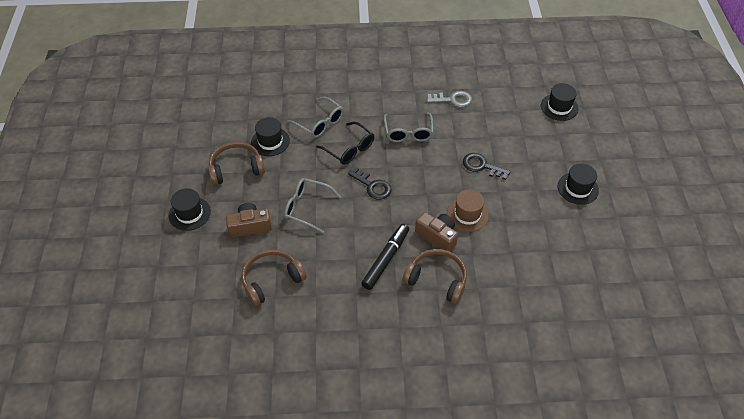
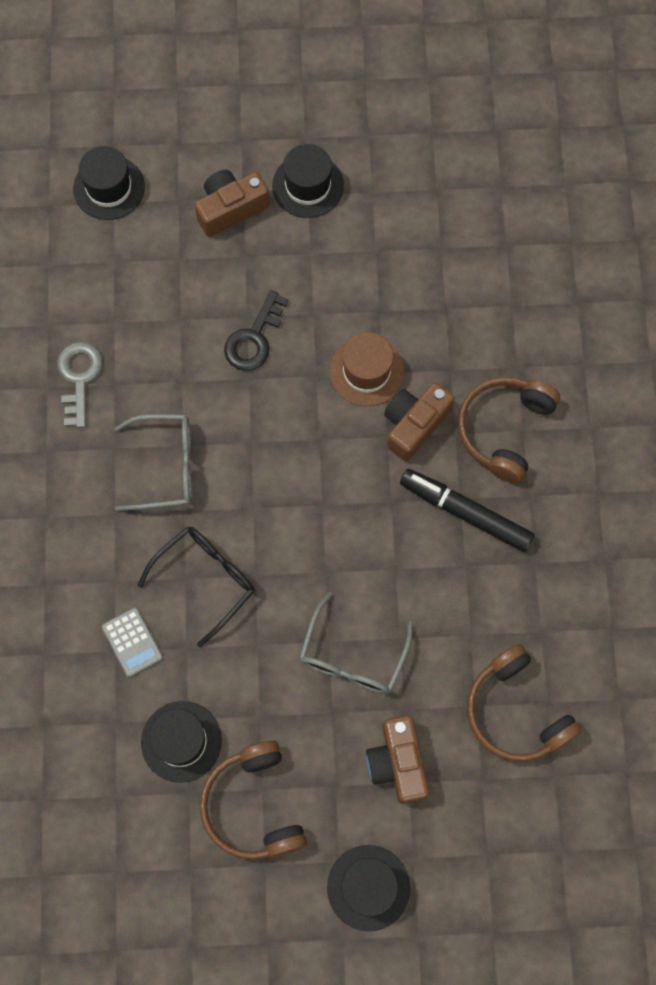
camera: 90 degrees left, 20 degrees up
(319, 123) = (132, 642): grey glasses -> grey calculator
(372, 186) = (301, 535): black key -> none
(556, 155) = (230, 209): none -> brown camera

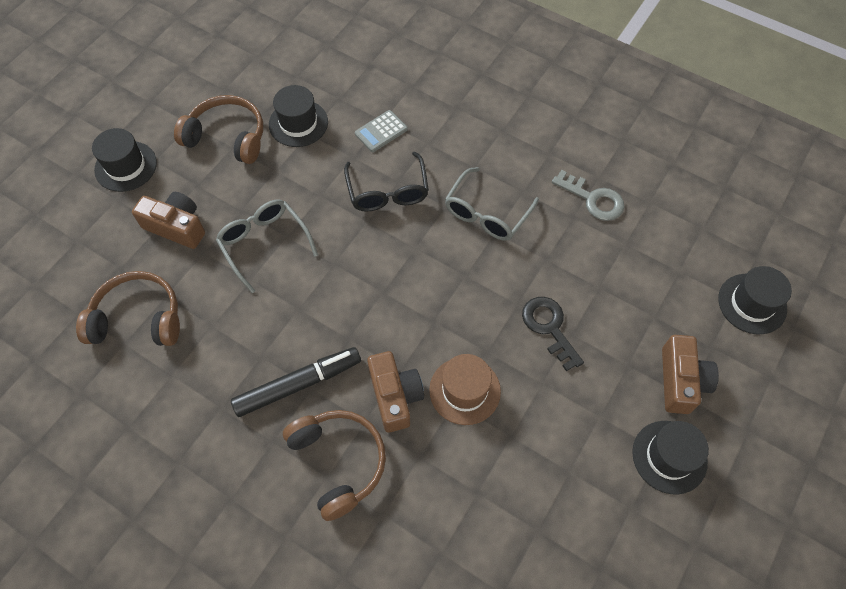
camera: 125 degrees right, 10 degrees down
(132, 642) = (381, 131): grey calculator -> grey calculator turned 45 degrees counterclockwise

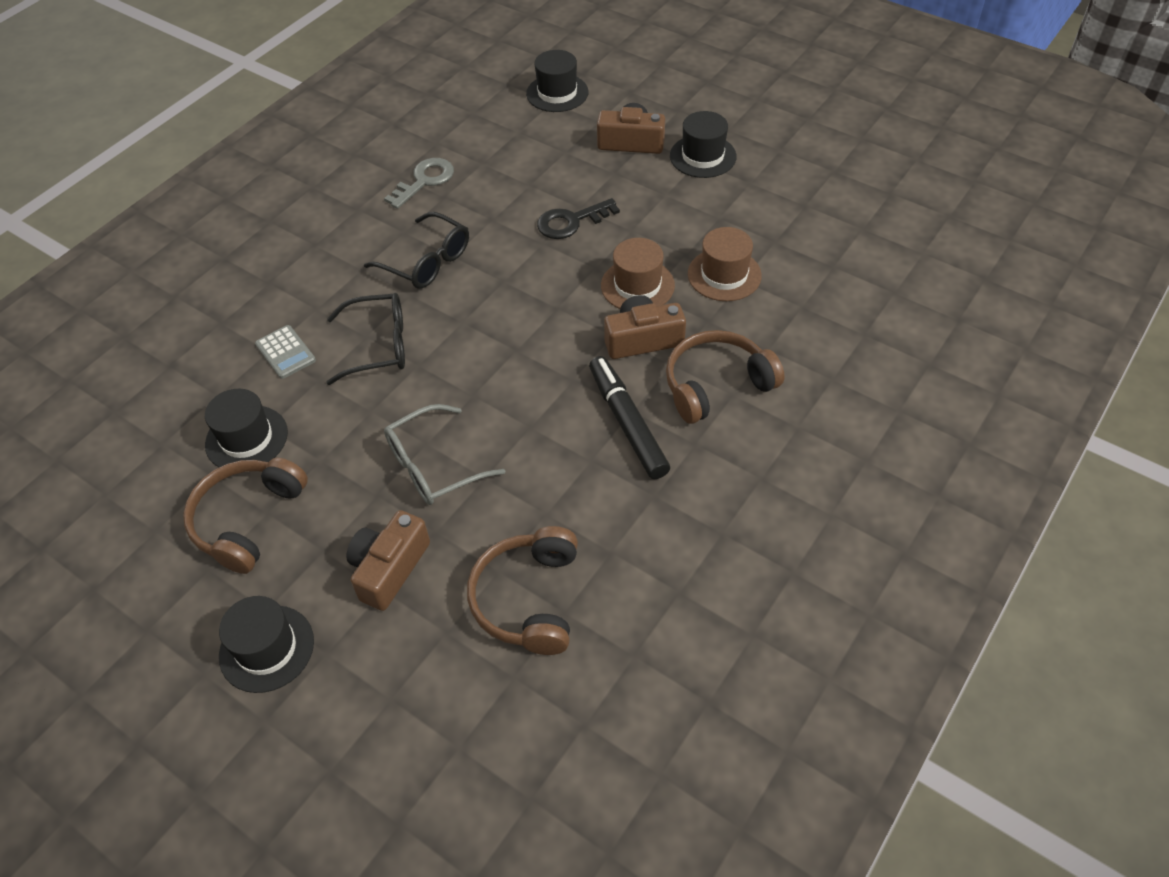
camera: 85 degrees left, 10 degrees down
(483, 474) = (724, 275): none -> brown hat
(487, 213) = (426, 261): grey glasses -> black glasses

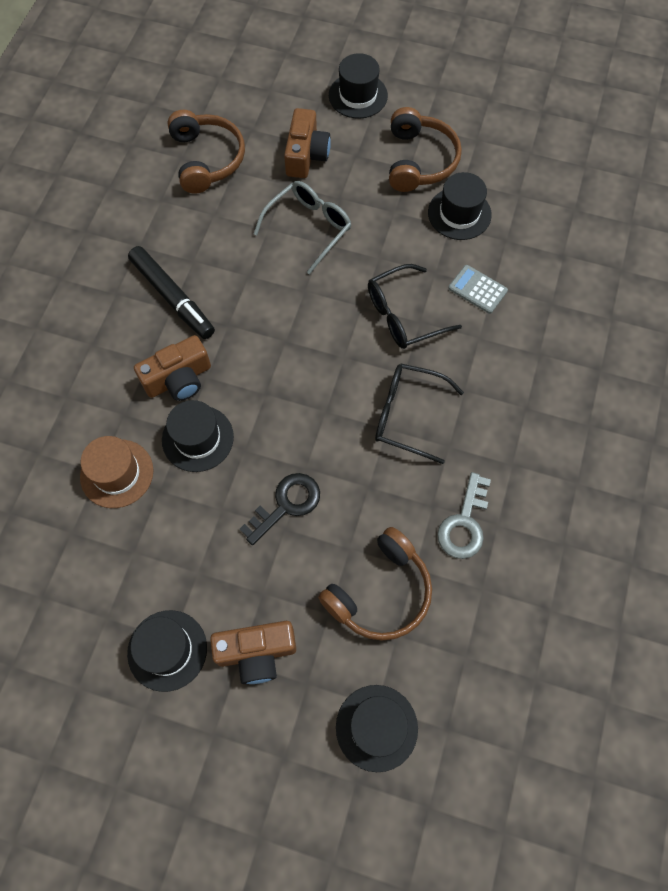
camera: 160 degrees right, 15 degrees up
(637, 285) = (197, 438): brown hat -> black hat
(716, 385) = (106, 350): brown headphones -> brown headphones (380, 592)

